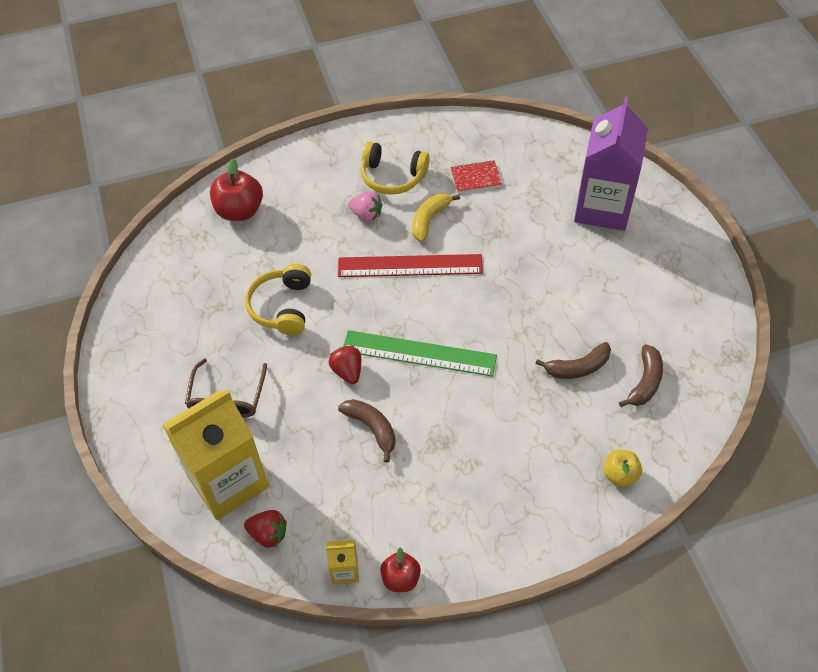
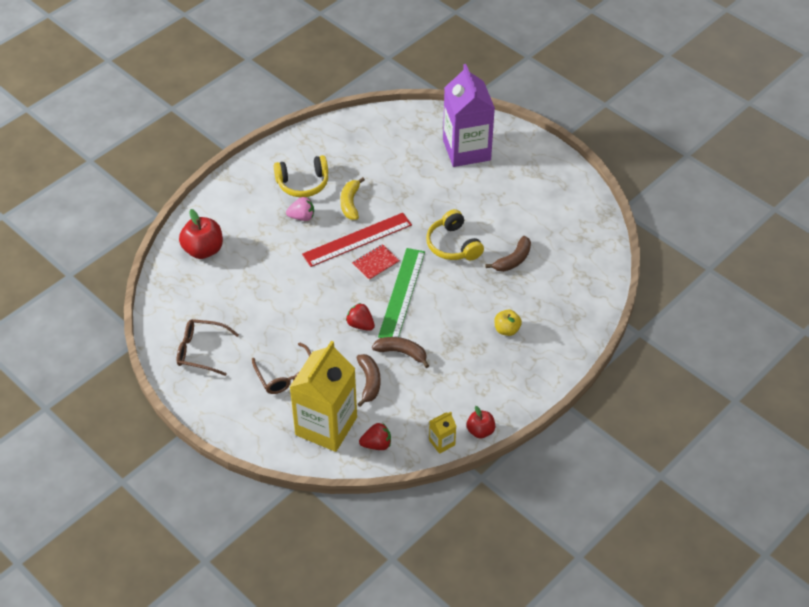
camera: 30 degrees left, 5 degrees down
(159, 326) = (201, 351): none -> brown glasses
(282, 307) = (284, 302): yellow headphones -> yellow headphones (453, 245)
(419, 353) = (402, 293): green ruler -> green ruler turned 60 degrees counterclockwise
(475, 177) = (364, 162): red notebook -> red notebook (375, 263)
(620, 475) = (578, 313): yellow apple -> yellow apple (506, 330)
(645, 382) = (561, 251): brown banana -> brown banana (369, 382)

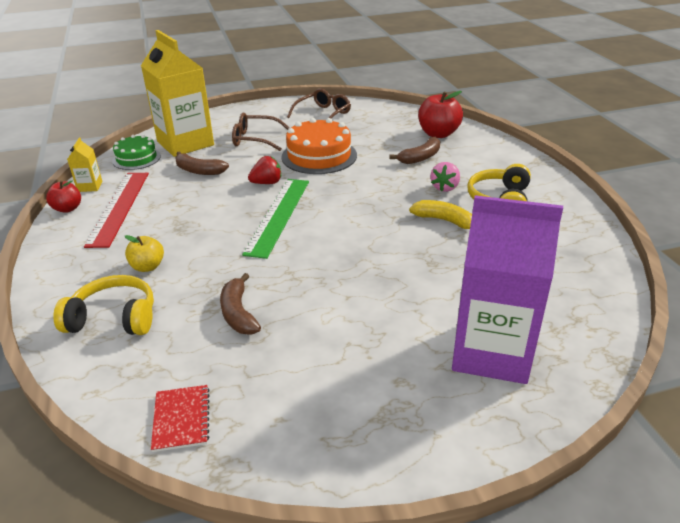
camera: 120 degrees right, 15 degrees down
(293, 313) = (319, 156): none -> orange cake
(357, 239) = (382, 210): red ruler -> red ruler (119, 207)
(375, 263) = (337, 212): red notebook -> red notebook (181, 419)
(376, 444) = (136, 158): red strawberry -> green cake
(401, 353) = (207, 194): brown banana -> brown banana (420, 157)
(402, 293) = (278, 215): green ruler -> green ruler turned 60 degrees clockwise
(453, 245) = (312, 272): yellow headphones -> yellow headphones (114, 318)

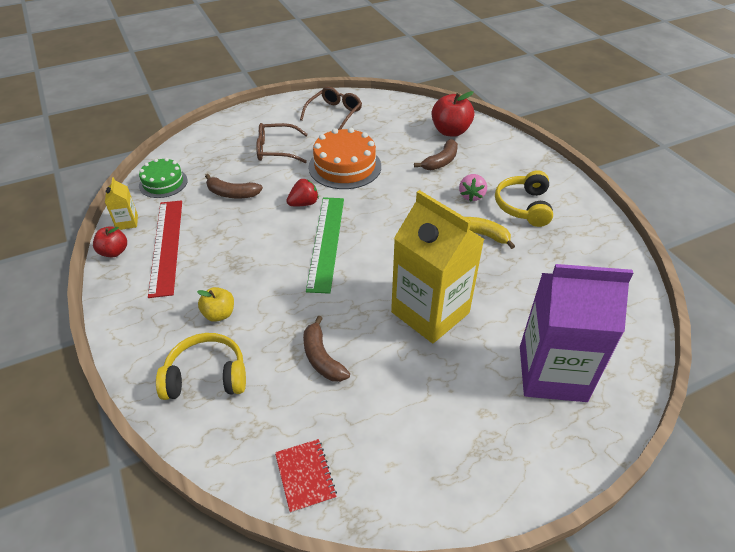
camera: 10 degrees left, 10 degrees up
(185, 143) = (207, 160): yellow carton -> yellow carton (430, 312)

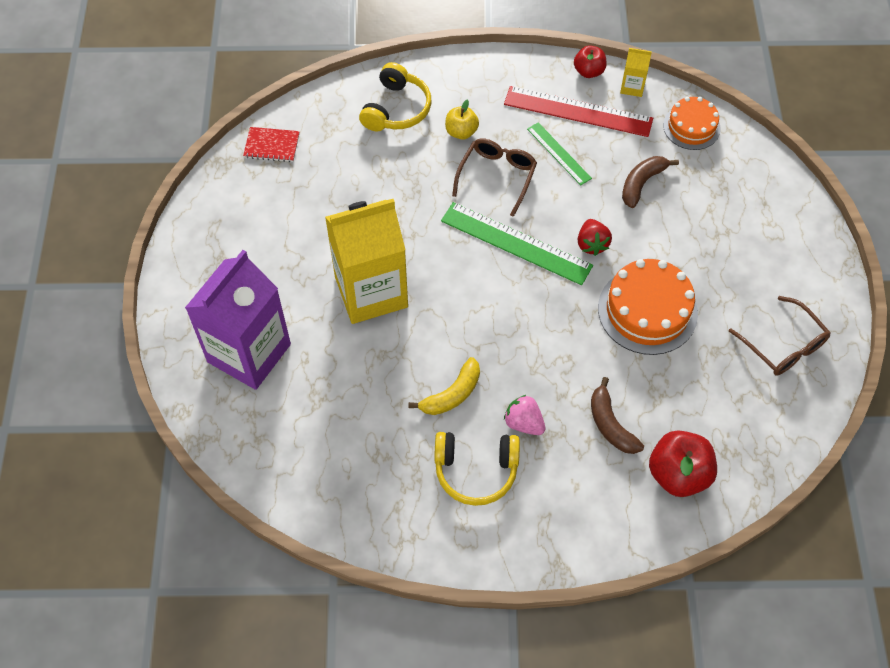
camera: 115 degrees right, 15 degrees up
(163, 183) = (691, 127): green cake -> orange cake
(220, 244) = (559, 153): none -> green ruler
(276, 150) = (716, 250): brown glasses -> brown glasses (497, 177)
(322, 358) = (369, 190): brown banana -> none
(524, 206) = (476, 470): yellow headphones -> yellow headphones turned 150 degrees clockwise

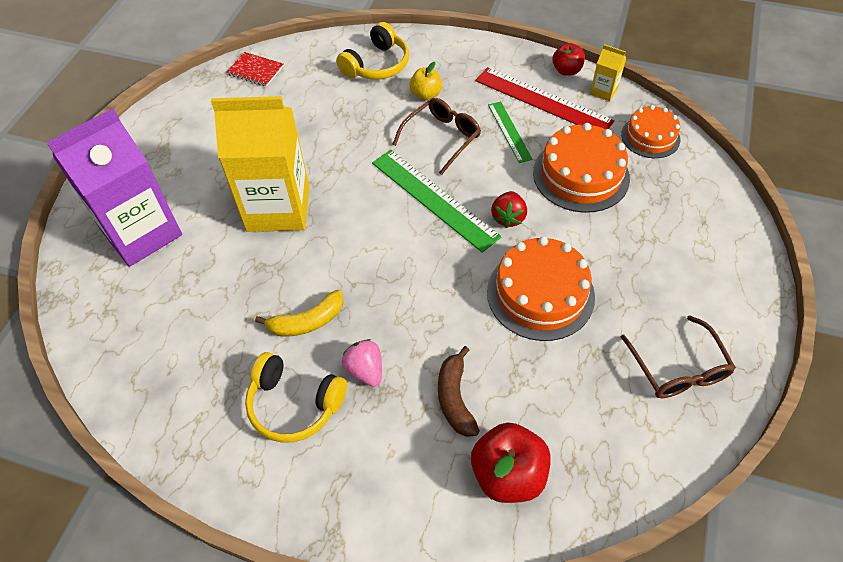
camera: 20 degrees right, 5 degrees down
(642, 183) = (581, 175): brown banana -> orange cake

